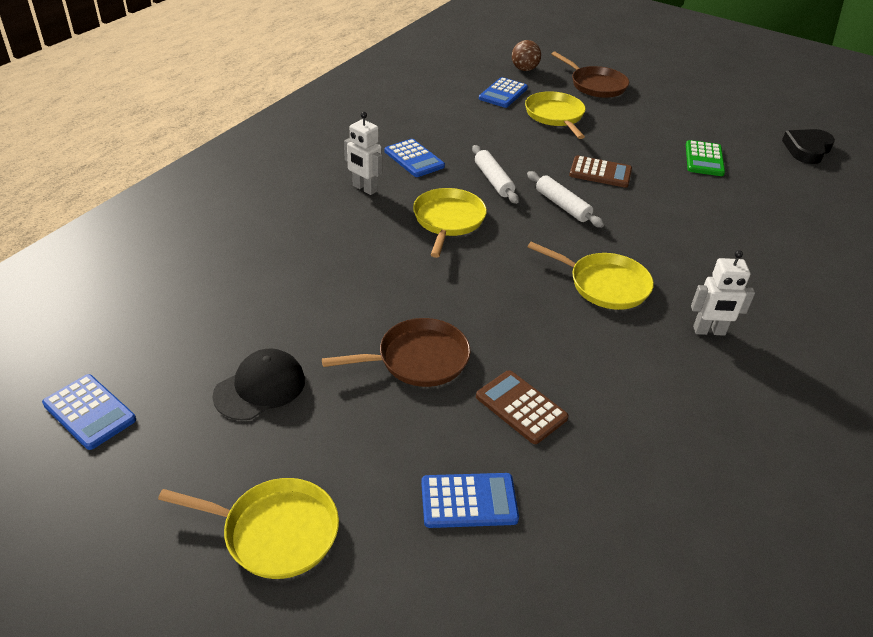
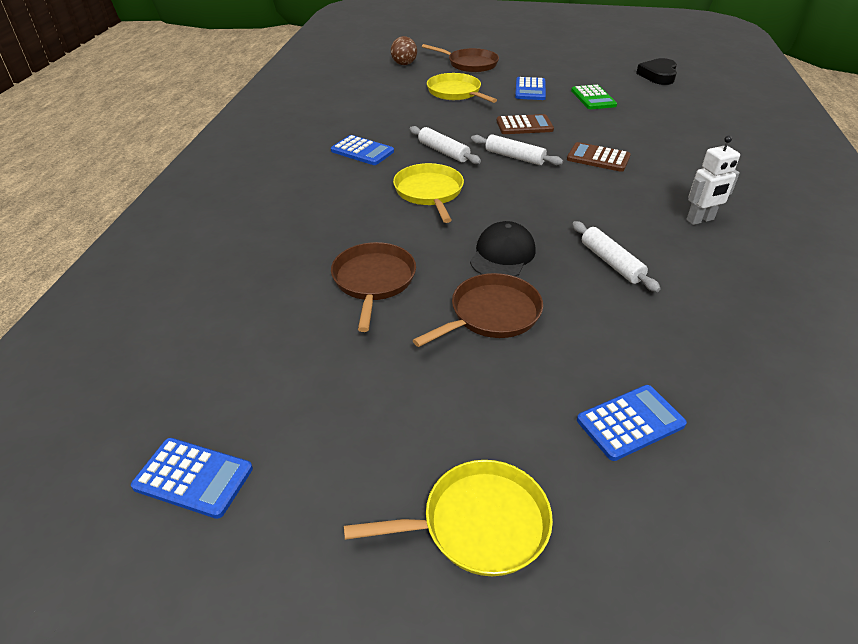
camera: 20 degrees left, 0 degrees up
(260, 388) = (362, 389): black cap -> black cap (502, 255)
(335, 293) = (373, 281): none -> brown pan
(364, 189) = (335, 186): white robot -> none
(503, 93) = (400, 85): blue calculator -> blue calculator (530, 90)
(521, 407) = (609, 326): brown calculator -> brown calculator (598, 158)
(574, 346) = (611, 262): none -> white rolling pin
(605, 285) = (596, 208): yellow pan -> none

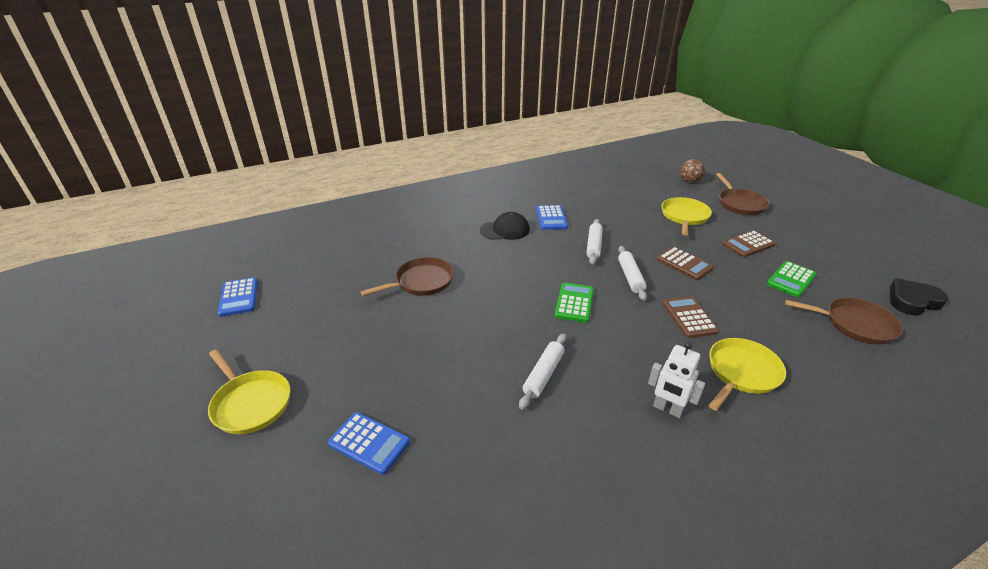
camera: 55 degrees right, 5 degrees down
(429, 192) = (536, 261): yellow pan -> yellow pan (741, 372)
(491, 314) = (430, 339): brown pan -> brown pan (855, 324)
(502, 255) = (498, 319): black cap -> black cap (505, 230)
(521, 201) = (574, 303): none -> green calculator
(530, 90) = (748, 244): blue calculator -> brown calculator

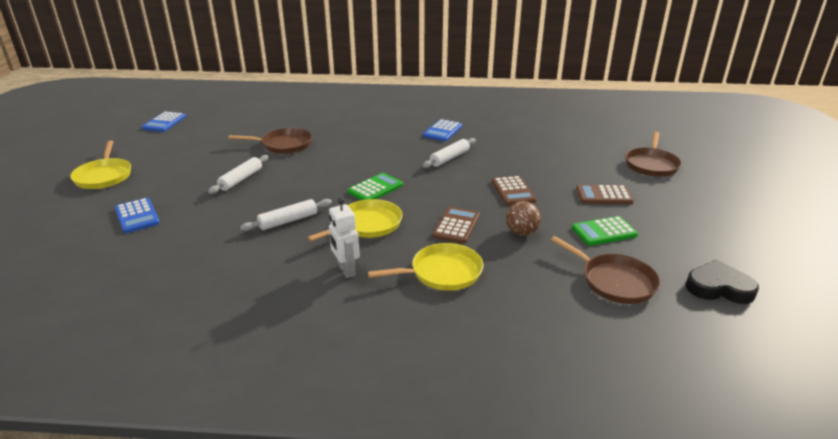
camera: 30 degrees right, 5 degrees down
(505, 230) = (391, 130): black cap -> none
(630, 277) = (448, 186): white rolling pin -> white rolling pin (241, 179)
(684, 216) = (572, 160): yellow pan -> yellow pan (367, 224)
(689, 181) = (624, 135): brown ball -> brown ball (521, 232)

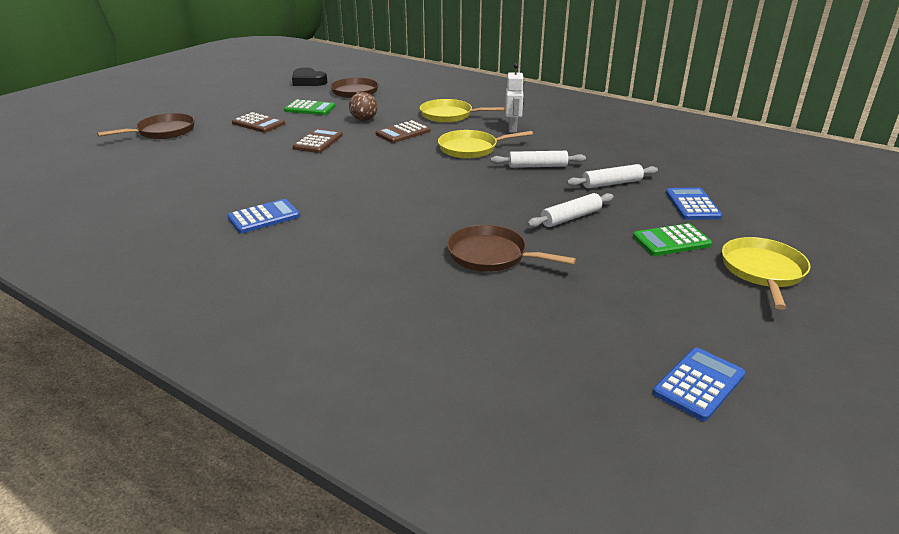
camera: 150 degrees left, 0 degrees up
(375, 188) = (433, 172): green calculator -> green calculator (671, 241)
(450, 158) = (317, 182): white rolling pin -> white rolling pin (611, 183)

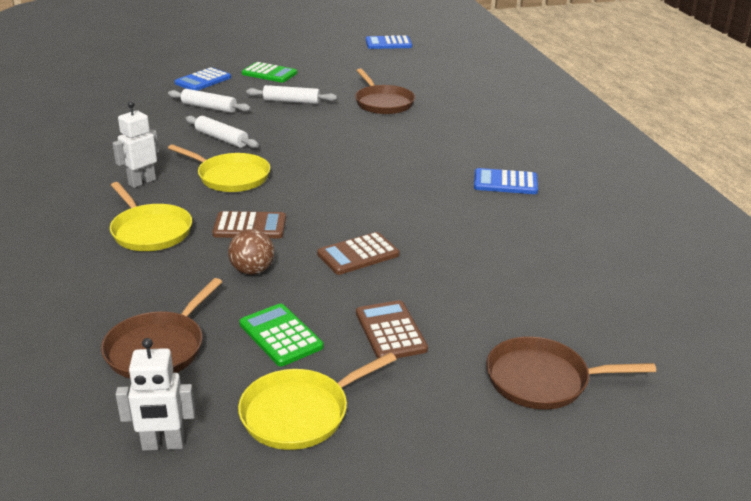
camera: 140 degrees left, 0 degrees up
(308, 81) = (163, 445): black heart -> white robot
(762, 271) = (264, 52): yellow pan -> yellow pan (299, 413)

